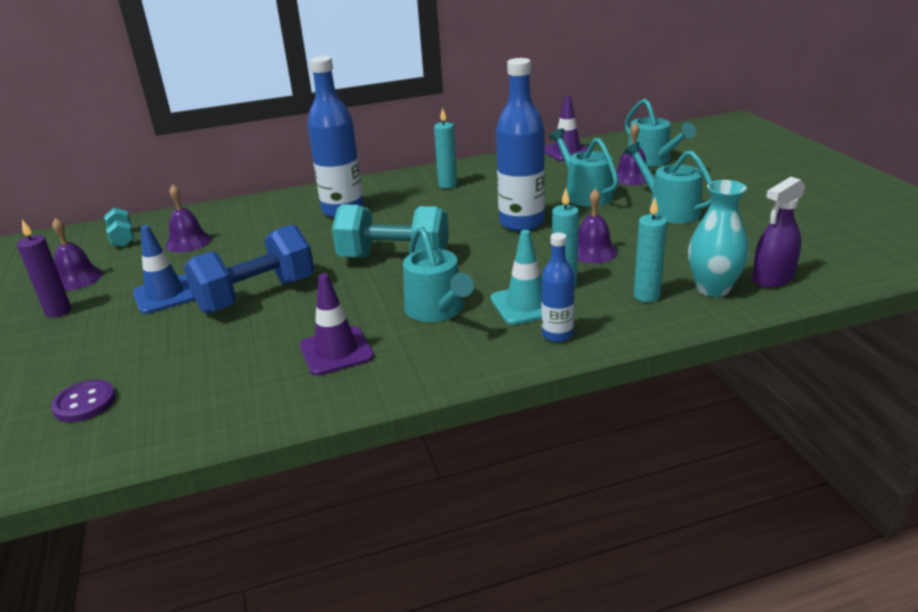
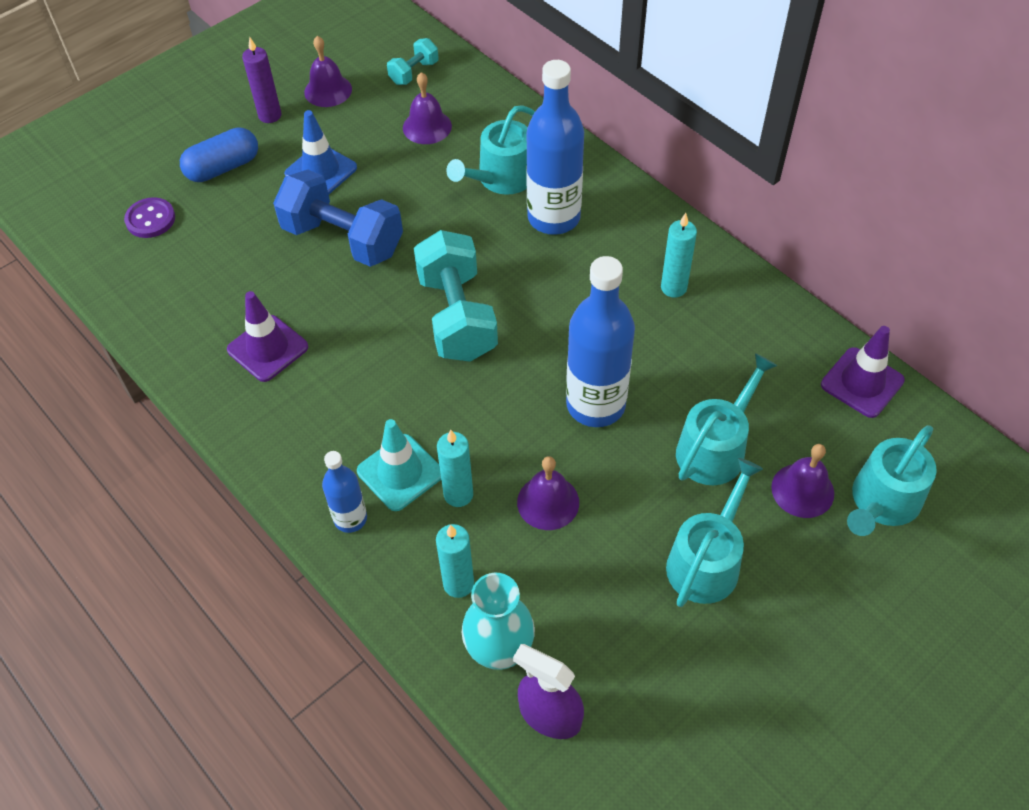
camera: 65 degrees right, 25 degrees up
(83, 346) = (223, 168): none -> blue capsule
(437, 310) = (365, 398): turquoise watering can -> turquoise watering can (501, 178)

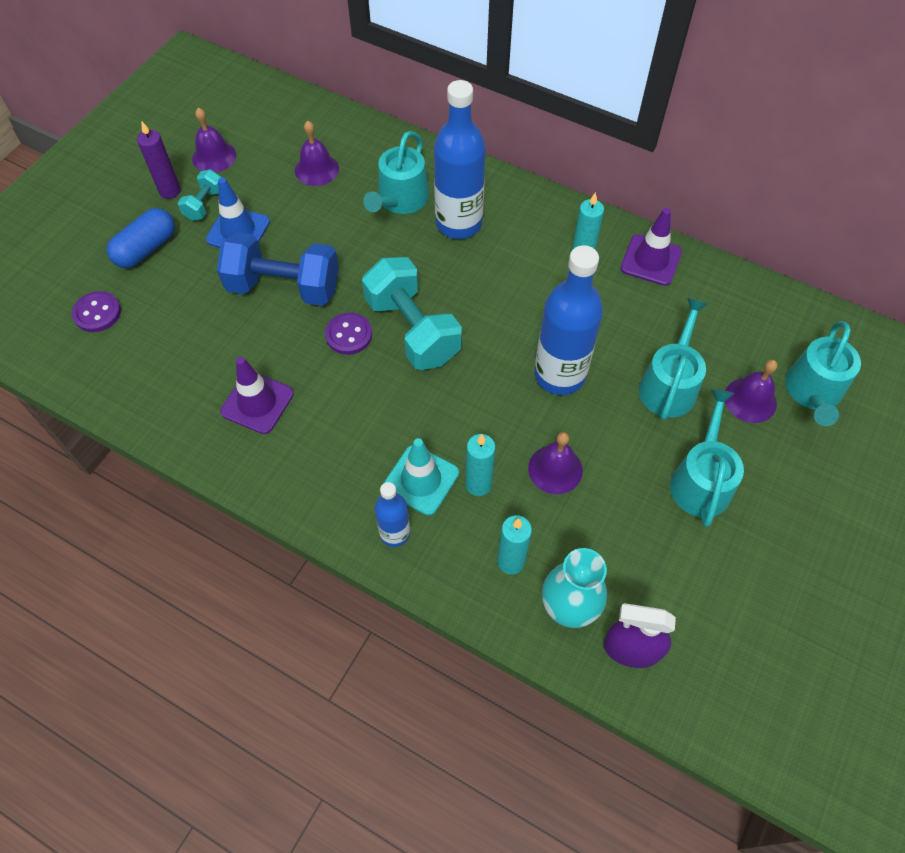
camera: 20 degrees left, 5 degrees up
(388, 304) = (349, 335): none -> purple button
(414, 73) = (285, 124): turquoise dumbbell -> turquoise dumbbell (205, 204)
(862, 383) = (758, 299): purple traffic cone -> purple traffic cone (651, 260)

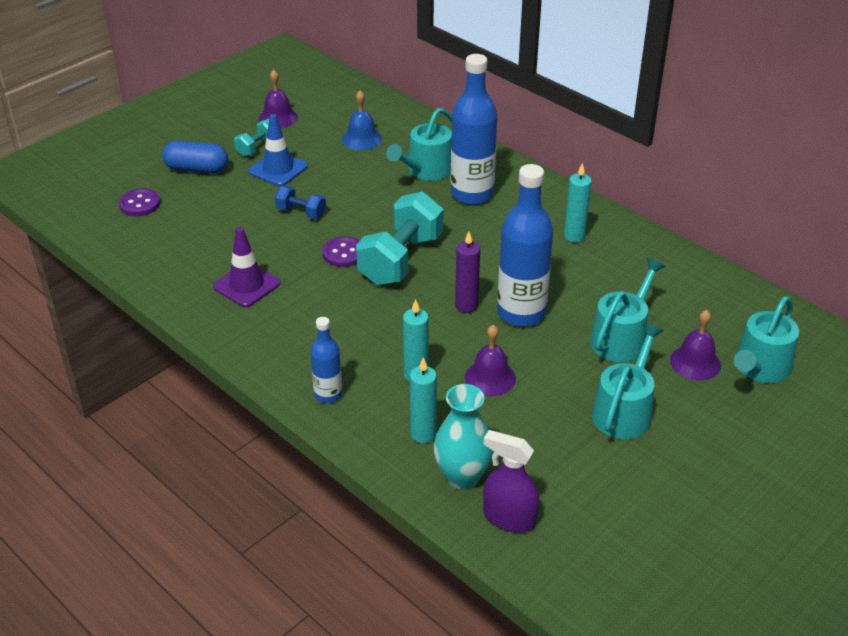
camera: 15 degrees right, 20 degrees down
(146, 249) = (197, 169): blue capsule -> blue capsule turned 45 degrees clockwise
(170, 191) = (232, 135): purple candle -> purple candle (466, 306)
(284, 287) = (301, 213): blue dumbbell -> blue dumbbell, size x0.49
(316, 169) = (362, 139): purple bell -> blue bell
(412, 330) = (401, 260): turquoise dumbbell -> turquoise dumbbell turned 45 degrees clockwise
(421, 480) = (366, 363): turquoise traffic cone -> none
(651, 260) = (639, 247): purple traffic cone -> none

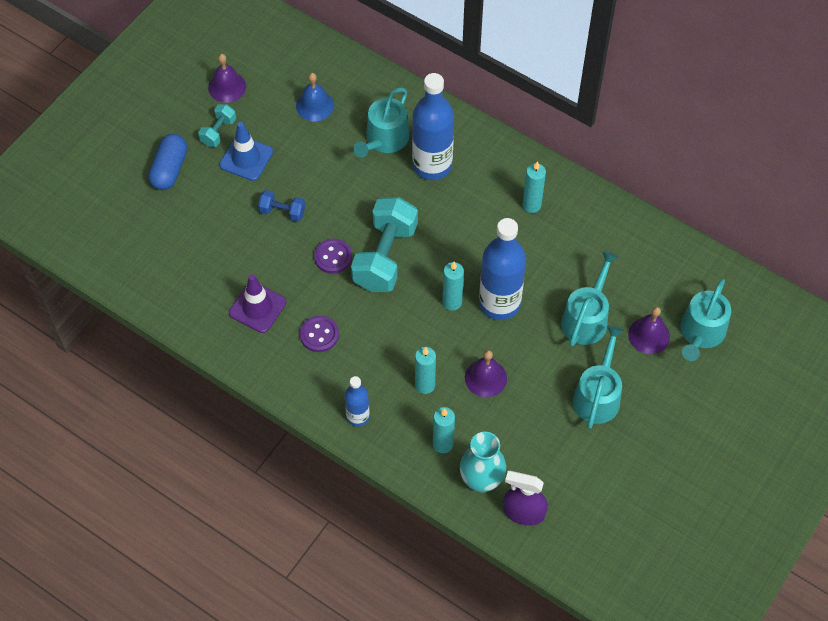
camera: 10 degrees left, 20 degrees up
(139, 204) = (130, 223): purple button -> purple button (319, 334)
(197, 169) = (169, 169): blue capsule -> blue capsule turned 75 degrees counterclockwise
(466, 306) = (452, 302): purple candle -> turquoise candle

